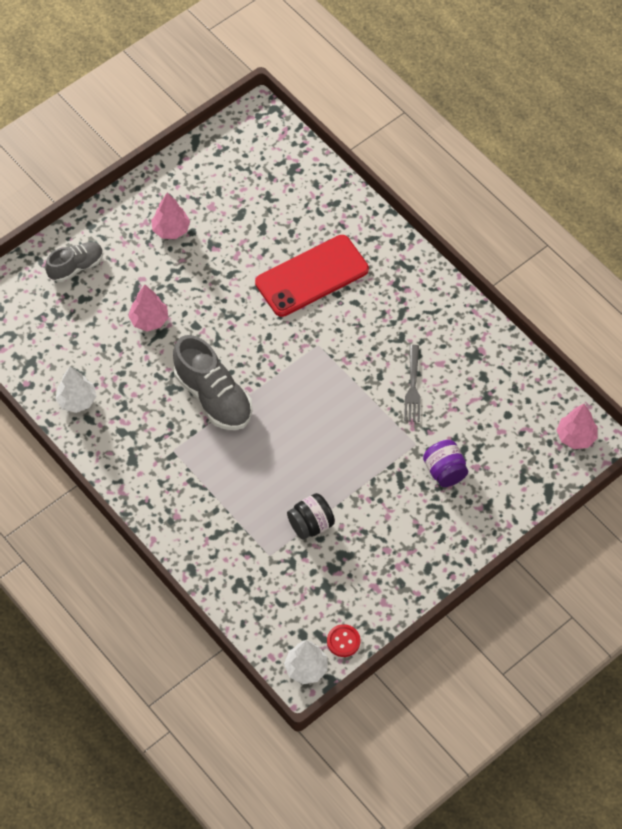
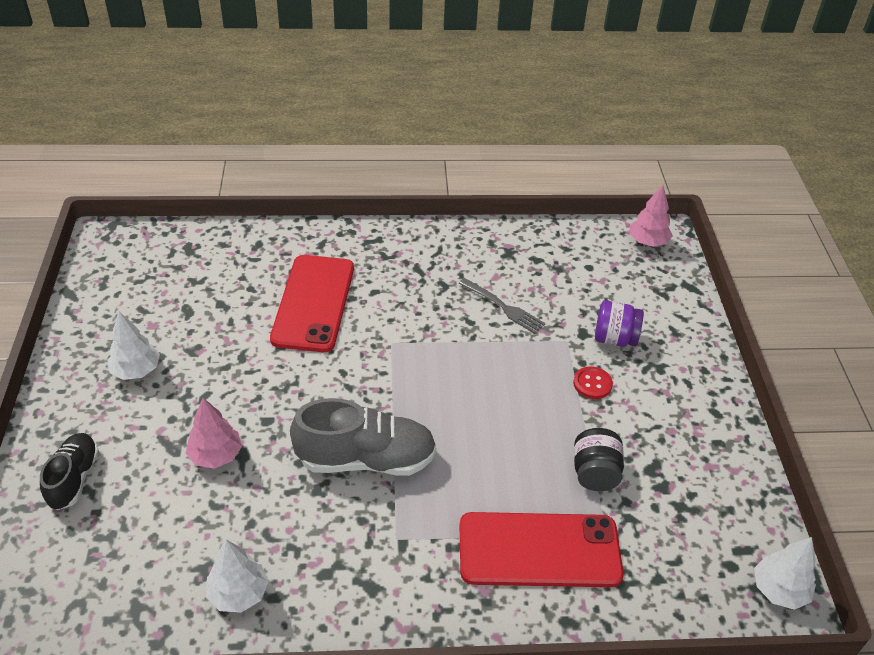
camera: 55 degrees left, 15 degrees down
(76, 267) = (74, 478): grey shoe -> black shoe
(171, 230) = (136, 370): pink tree -> white tree
(227, 527) = (539, 550): none -> red phone
(343, 641) = (762, 533): red button -> red button (592, 384)

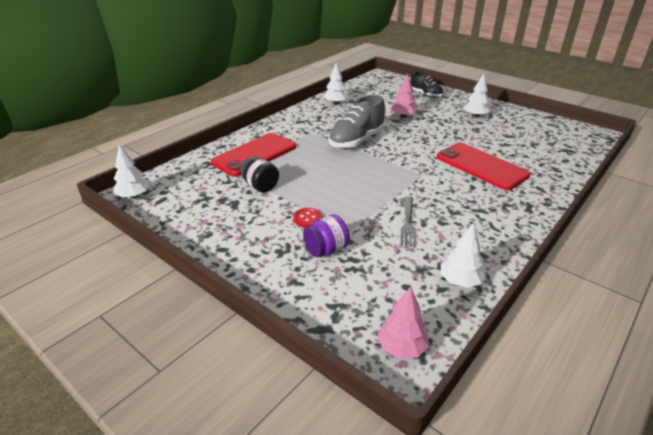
camera: 135 degrees right, 10 degrees down
(503, 307) = (408, 223): grey fork -> grey fork turned 75 degrees counterclockwise
(543, 242) = (460, 281): none -> white tree

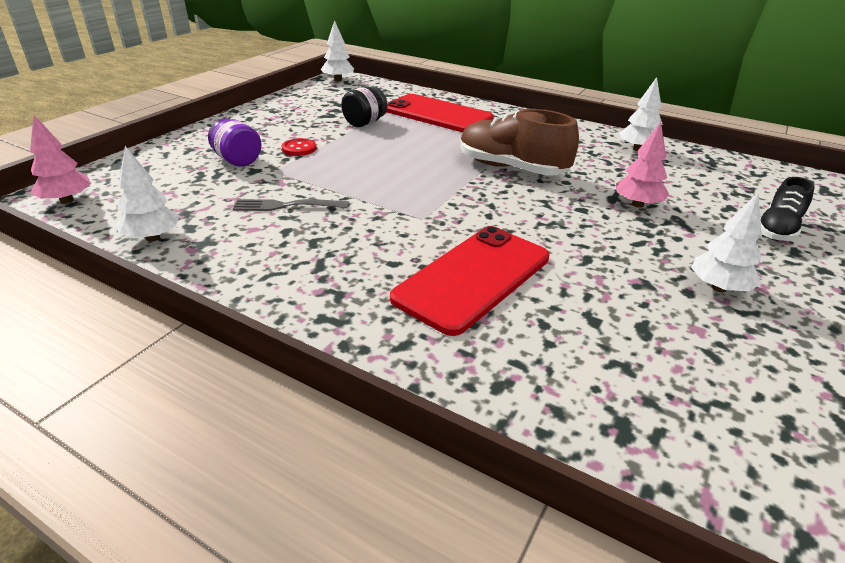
camera: 80 degrees right, 0 degrees up
(356, 140) = (511, 168): grey shoe -> brown shoe

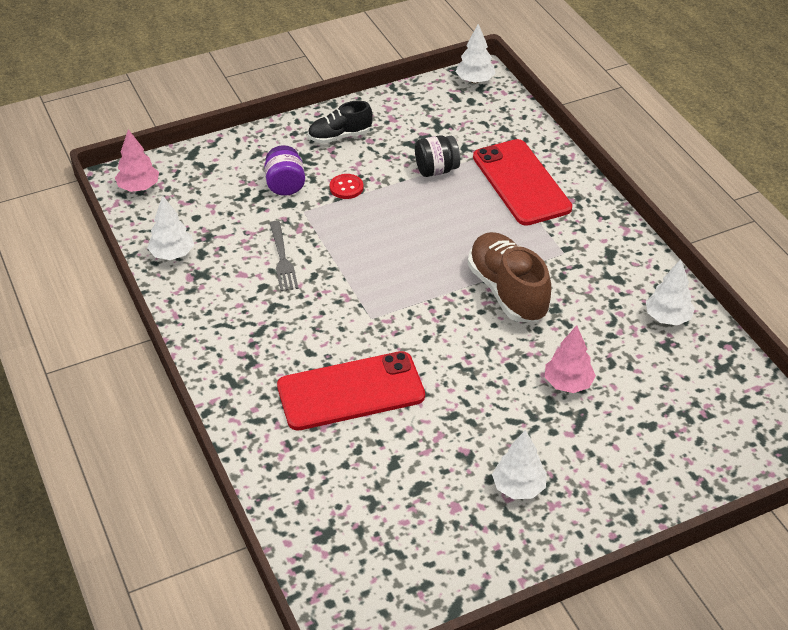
camera: 35 degrees right, 10 degrees up
(286, 206) = (282, 259): grey fork -> grey fork turned 135 degrees counterclockwise
(777, 230) = (656, 466): black shoe -> black shoe (340, 136)

